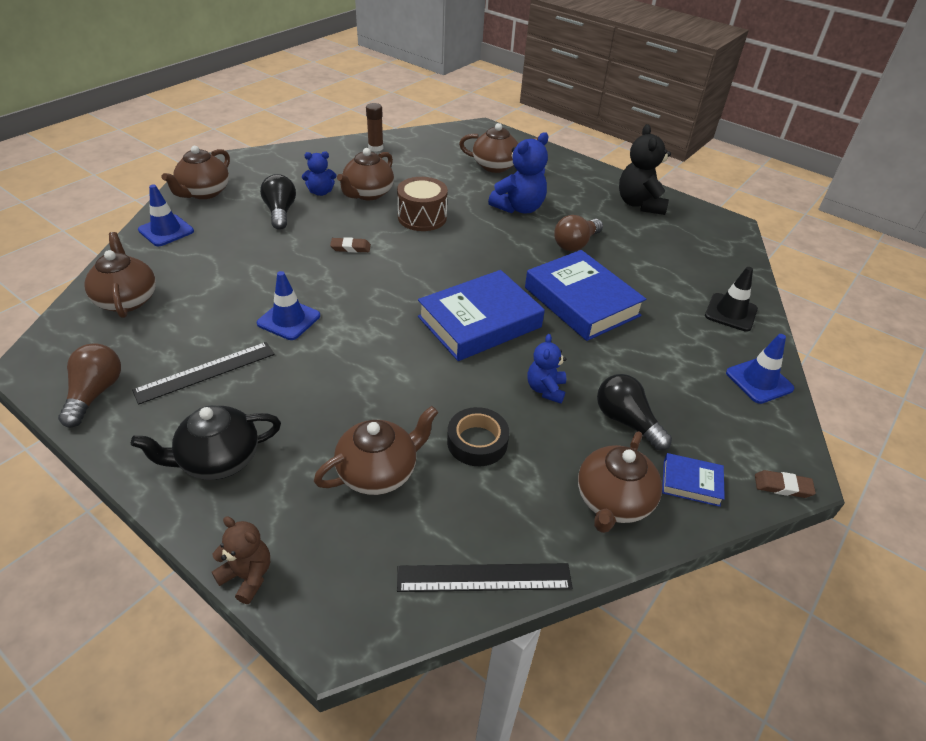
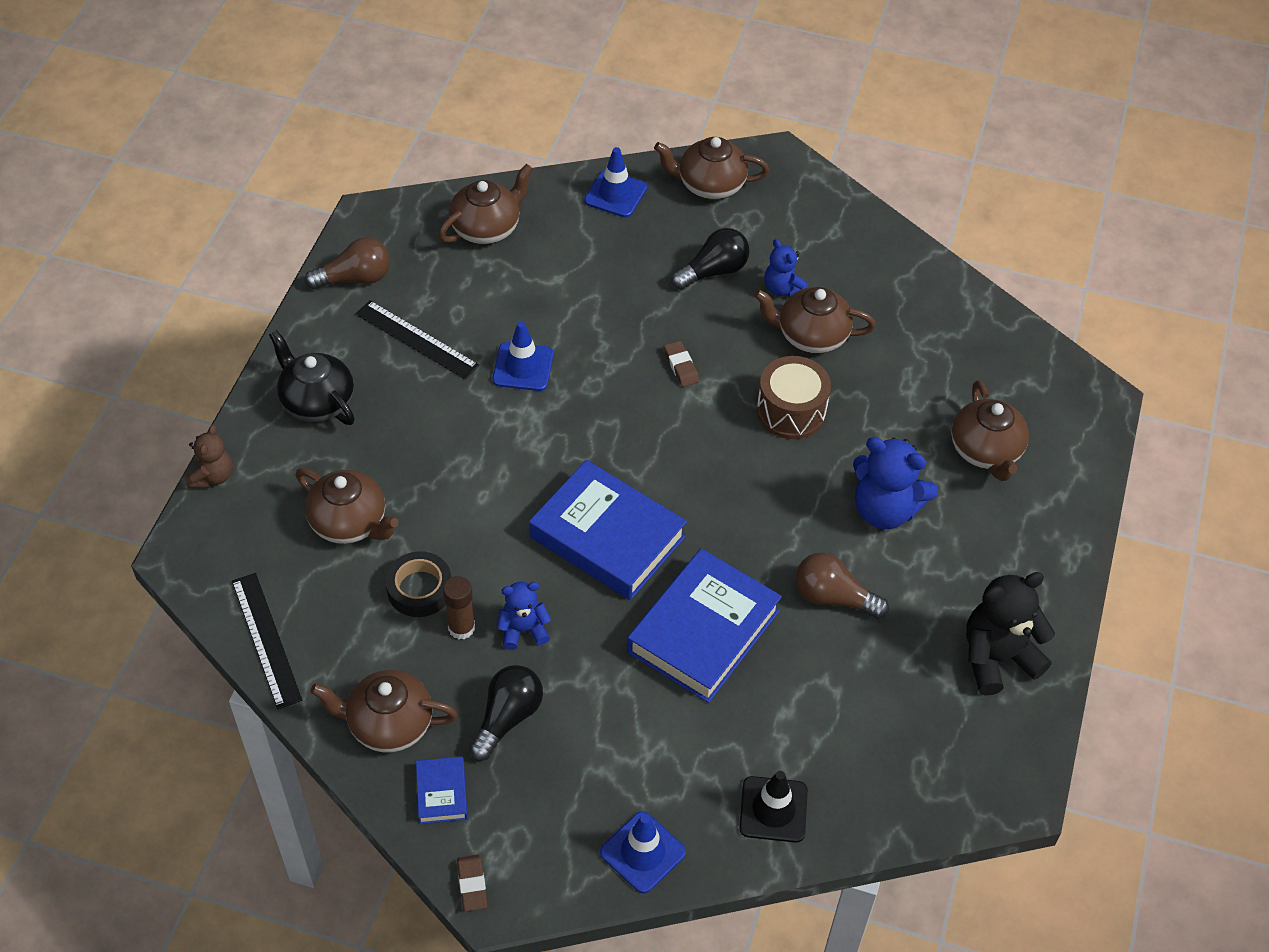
camera: 70 degrees right, 10 degrees up
(375, 148) = (937, 298): brown glue stick -> brown glue stick (461, 628)

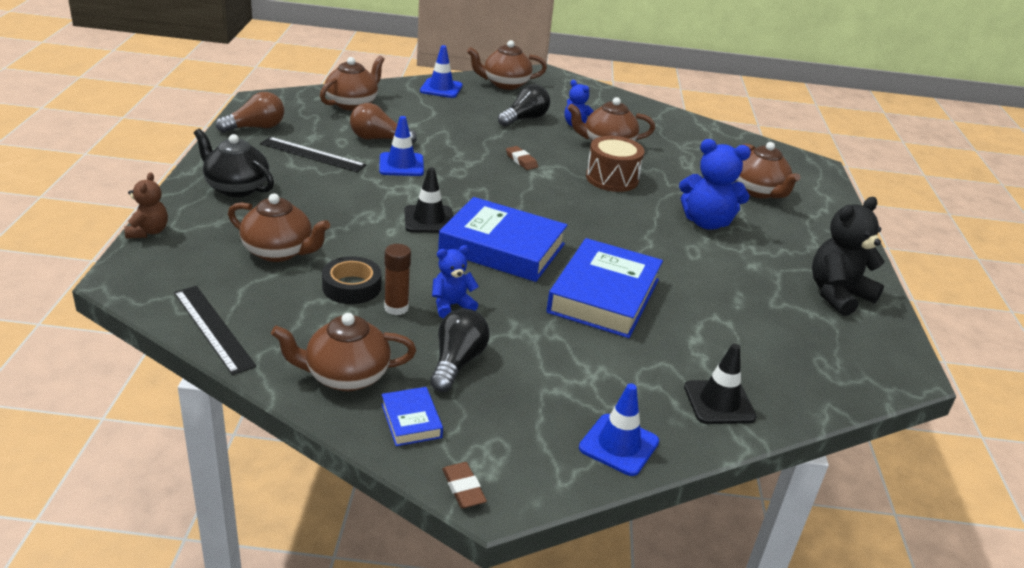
camera: 15 degrees left, 20 degrees down
(532, 478) = (429, 220): none -> black traffic cone
(833, 597) = (696, 270): brown light bulb -> brown light bulb (378, 139)

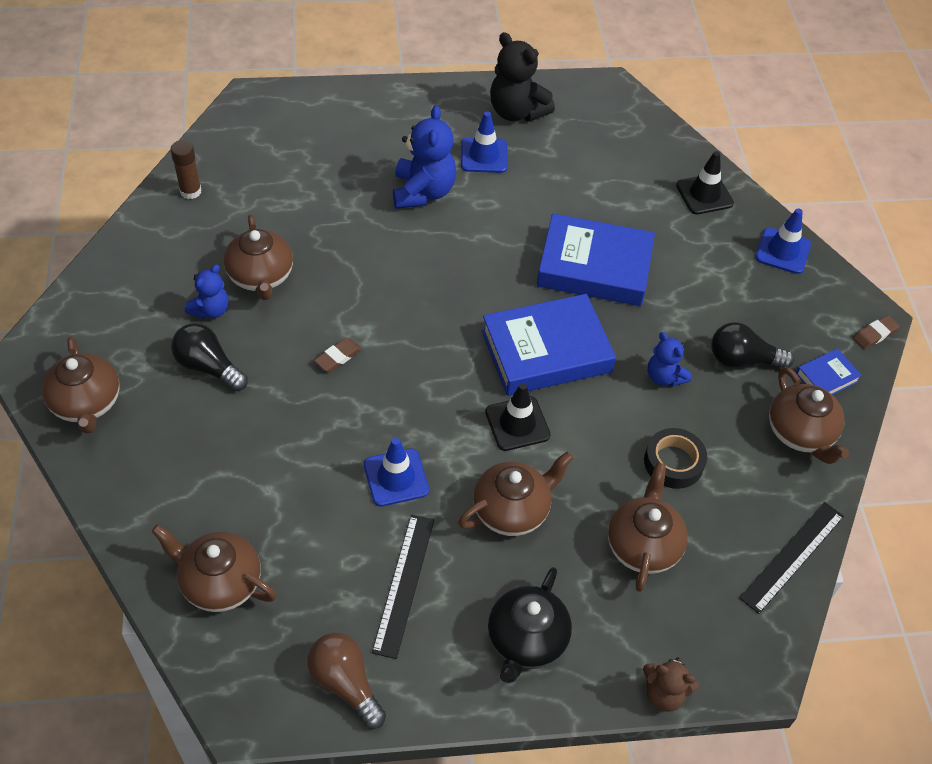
camera: 100 degrees left, 20 degrees up
(148, 232) = (664, 693): brown teddy bear -> brown teddy bear turned 150 degrees counterclockwise
(378, 139) = (330, 520): brown light bulb -> none
(396, 308) = (689, 418): brown glue stick -> brown glue stick (190, 191)
(441, 88) = (126, 481): blue traffic cone -> blue traffic cone (484, 155)
(502, 248) = (546, 351): blue book -> blue book turned 60 degrees clockwise
(612, 178) = (353, 269): brown drum -> none
(759, 191) = (336, 148): brown teapot -> brown teapot (512, 510)

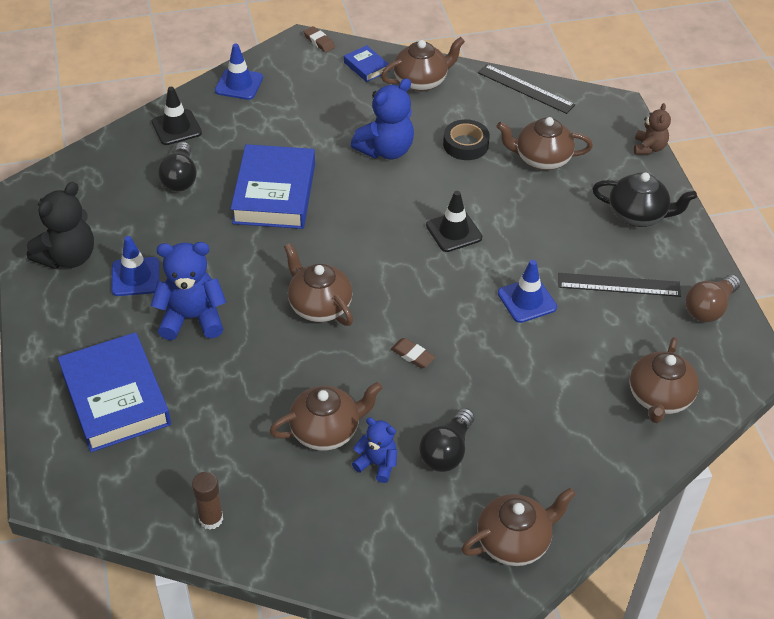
camera: 95 degrees left, 5 degrees down
(512, 510) = (535, 229): brown teapot -> brown teapot (319, 306)
(546, 351) = (375, 219): blue book -> blue book (116, 398)
(664, 377) = (386, 150): blue teddy bear -> blue teddy bear, size x1.71
(742, 360) = (359, 108): black light bulb -> black light bulb (180, 178)

